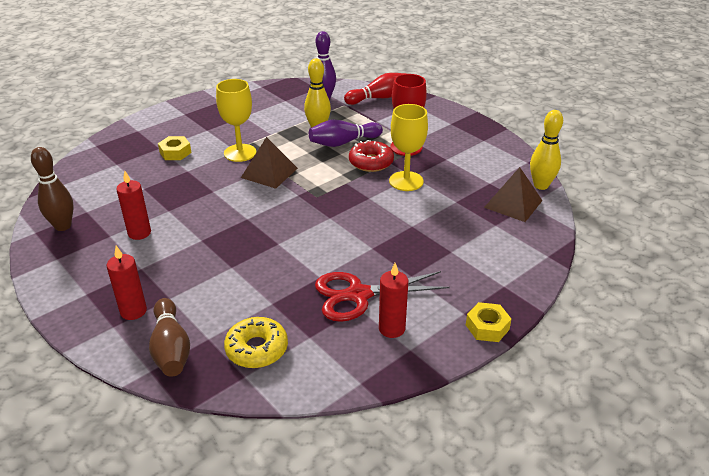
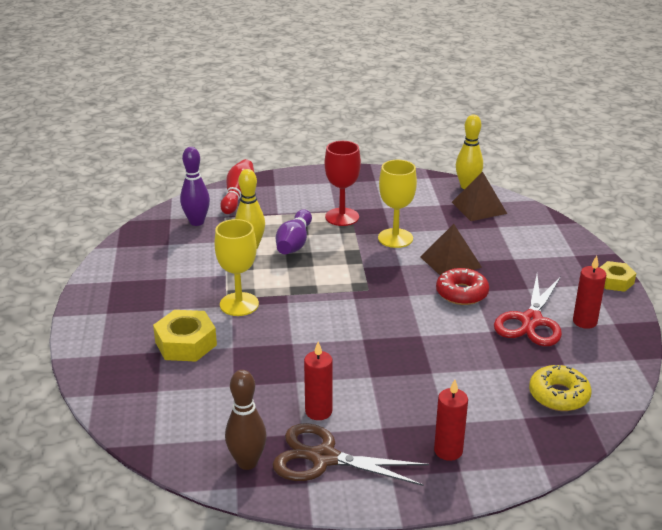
camera: 55 degrees left, 5 degrees down
(87, 255) = (324, 458): none -> brown scissors
(171, 348) = (522, 443): brown bowling pin -> none
(175, 152) = (186, 343): yellow nut -> yellow nut, size x1.54
(269, 172) = (297, 300): brown pyramid -> brown pyramid (450, 262)
(371, 162) = (345, 242): red donut -> red donut (461, 293)

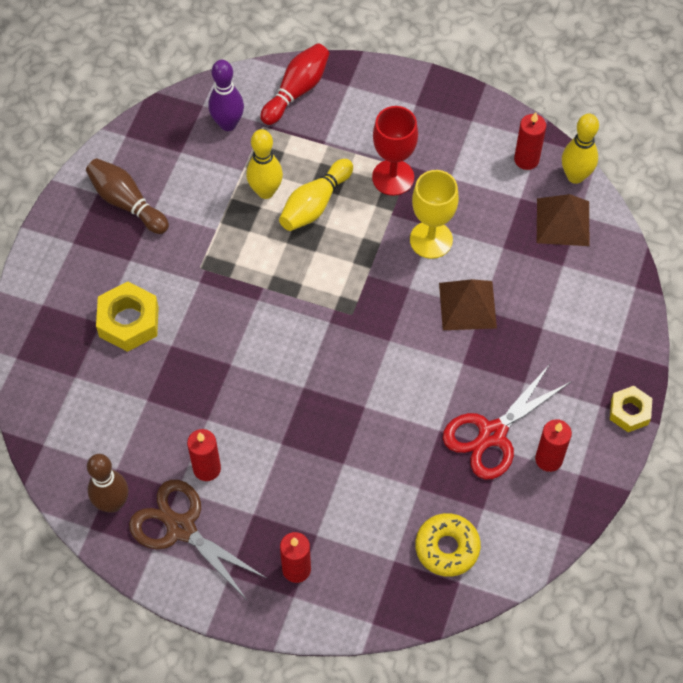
camera: 25 degrees right, 30 degrees up
(140, 279) = (126, 202): none -> brown bowling pin
(239, 304) = (207, 283): yellow goblet -> none
(294, 243) = (315, 204): purple bowling pin -> yellow bowling pin
(428, 187) = (526, 159): none -> red candle
(461, 293) = (447, 361): red donut -> none

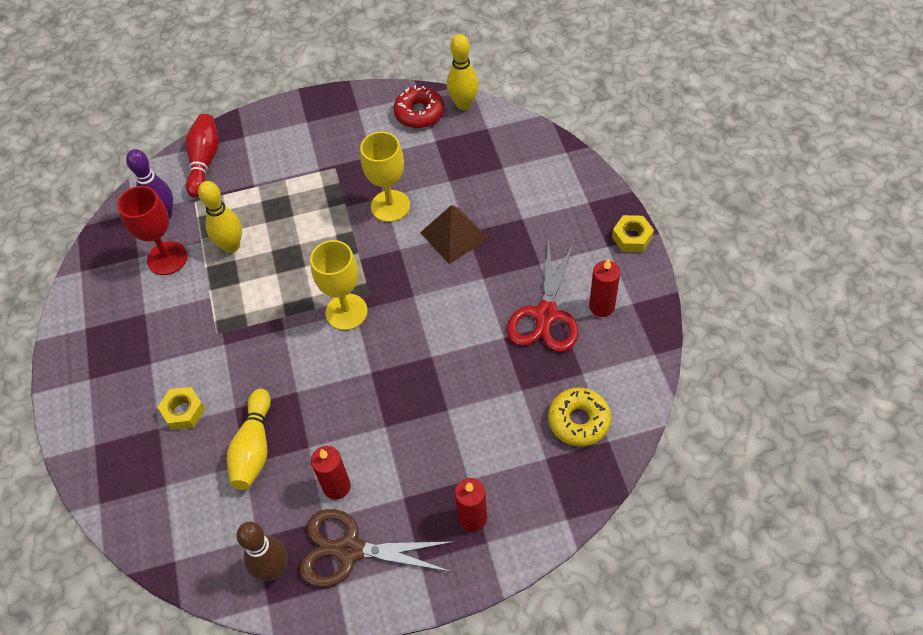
camera: 30 degrees left, 5 degrees down
(126, 202) = (117, 320): brown bowling pin -> none
(129, 321) = (183, 411): yellow nut -> yellow nut, size x0.65
(315, 204) = (279, 232): yellow bowling pin -> yellow bowling pin (254, 448)
(321, 318) = (346, 312): none -> yellow goblet
(393, 177) = (327, 180): red goblet -> red goblet (167, 258)
(526, 159) = (419, 113): red candle -> red donut
(562, 222) = (479, 139): brown pyramid -> none

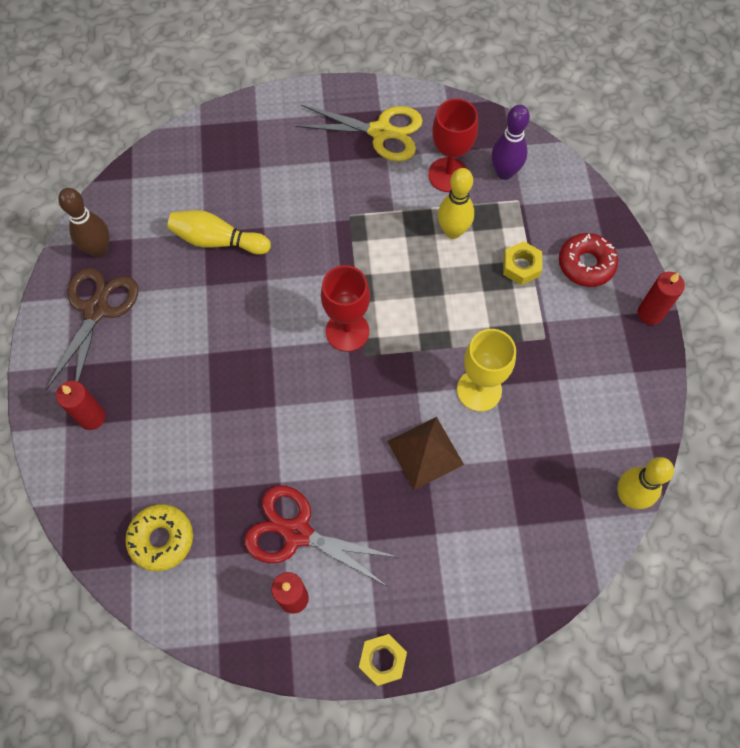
camera: 95 degrees right, 10 degrees up
(114, 323) = (381, 132): none -> yellow scissors
(183, 411) = (271, 186): yellow nut -> yellow nut (521, 266)
(204, 162) = (572, 210): red bowling pin -> none
(336, 486) = (159, 305): red candle -> red candle (650, 313)
(346, 312) = (347, 331): yellow goblet -> red goblet
(419, 113) = (619, 441): red donut -> red donut (586, 264)

